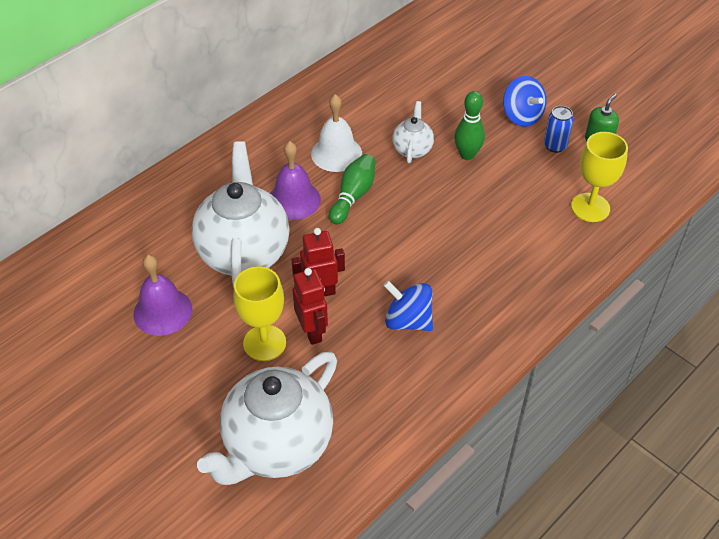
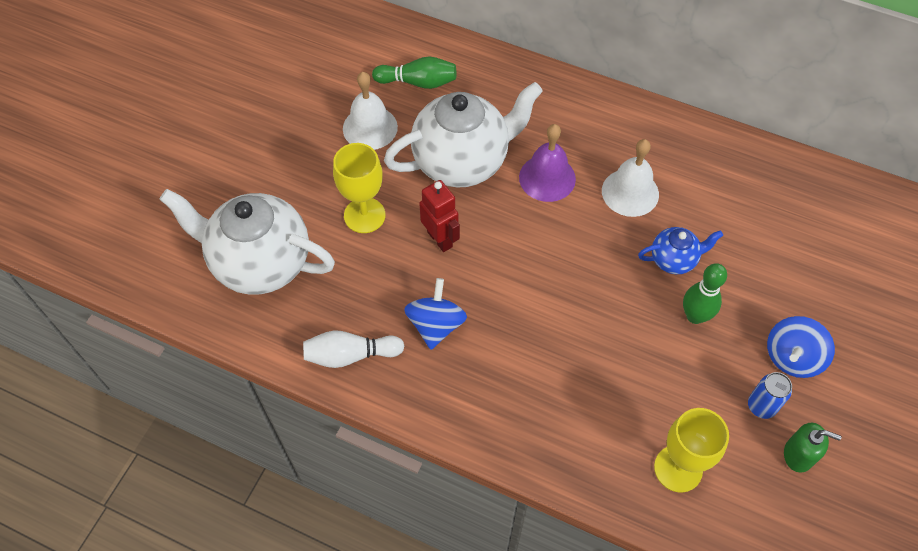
camera: 70 degrees right, 10 degrees up
(162, 311) = (370, 127): purple bell -> white bell
(312, 332) = (391, 248): red robot -> none
(353, 196) = (577, 226): green bowling pin -> green bowling pin (418, 82)
(412, 149) = (674, 260): white teapot -> blue teapot
(413, 394) = (350, 355): none -> white bowling pin

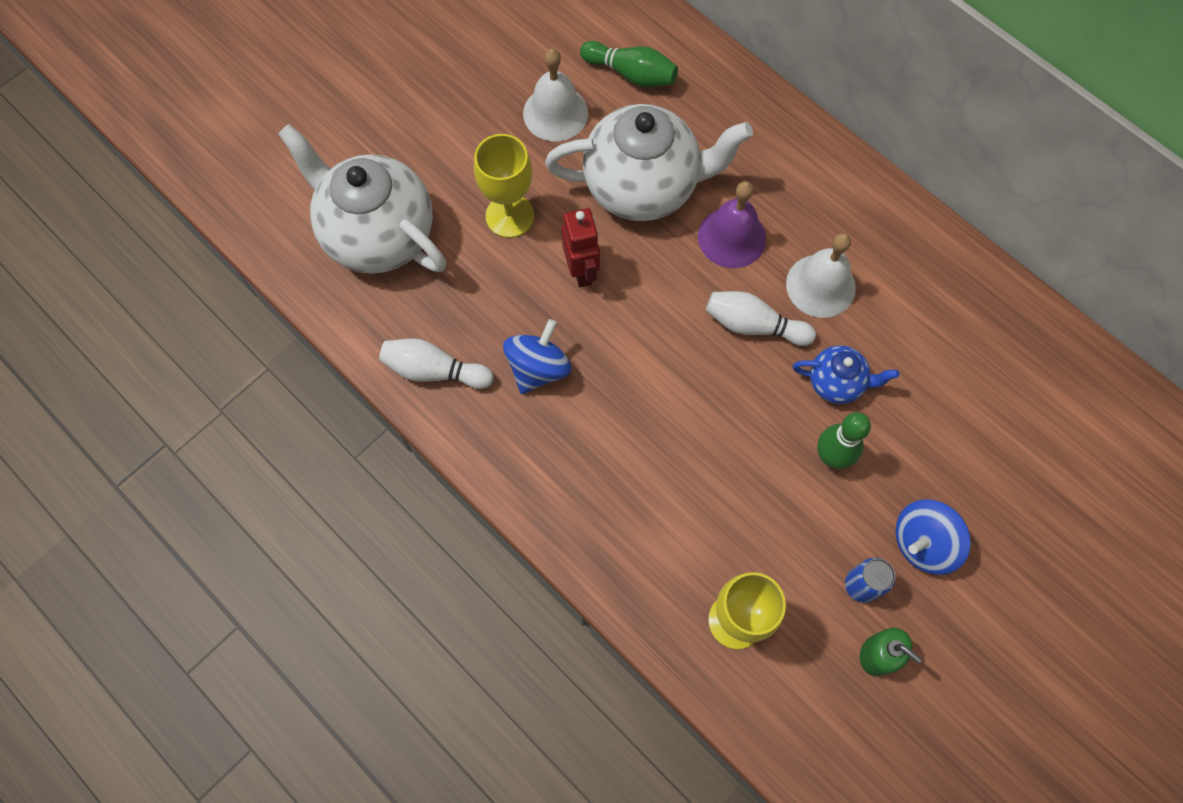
camera: 20 degrees right, 10 degrees up
(592, 237) = (754, 325): none -> white bowling pin

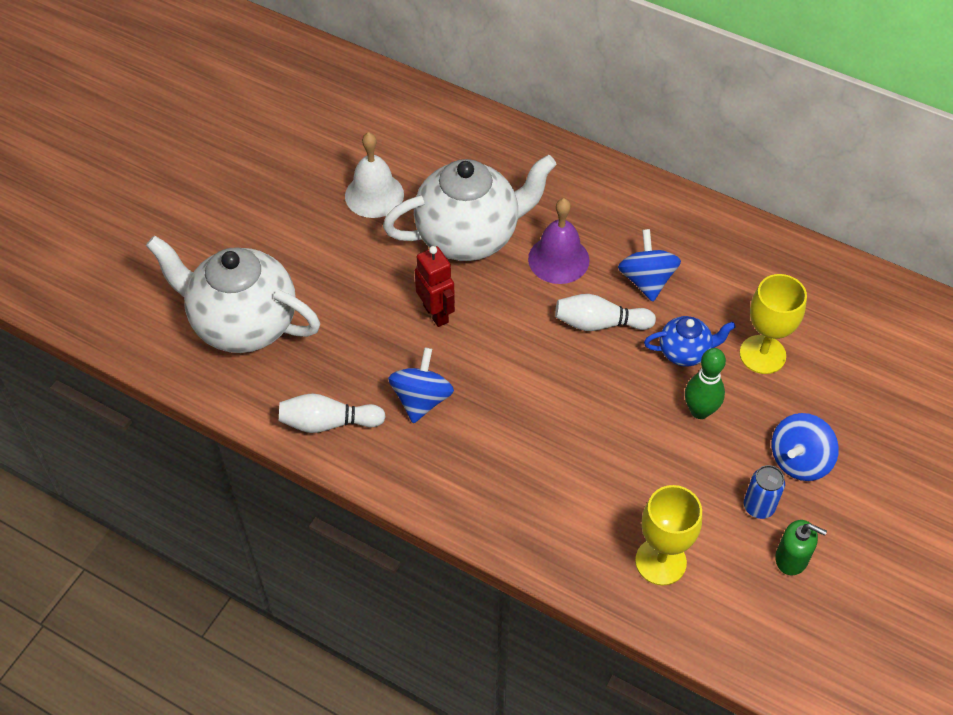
camera: 15 degrees left, 15 degrees down
(510, 216) = (358, 284): yellow goblet -> yellow goblet (762, 354)
(631, 74) = (431, 151): green bowling pin -> none
(820, 285) = (646, 280): white bell -> blue spinning top

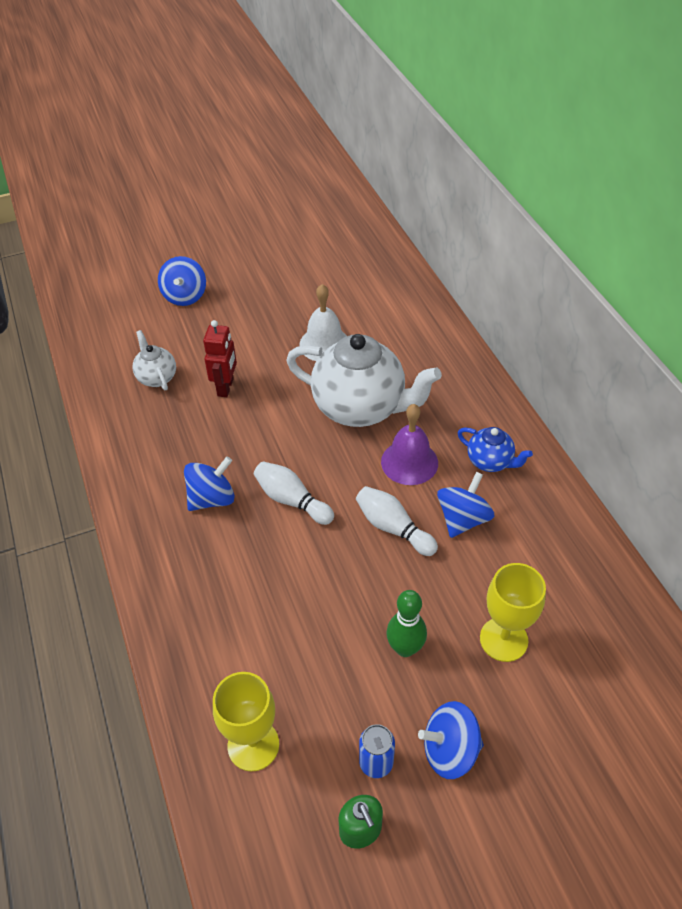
camera: 40 degrees right, 5 degrees down
(179, 226) = (185, 296): none -> blue spinning top
(243, 324) = (157, 377): white teapot -> white teapot, size x0.48
(328, 423) = (138, 474): white bowling pin -> white bowling pin (292, 500)
(436, 313) = (283, 446): red robot -> red robot (226, 387)
(685, 352) = (439, 594): blue teapot -> blue teapot (490, 461)

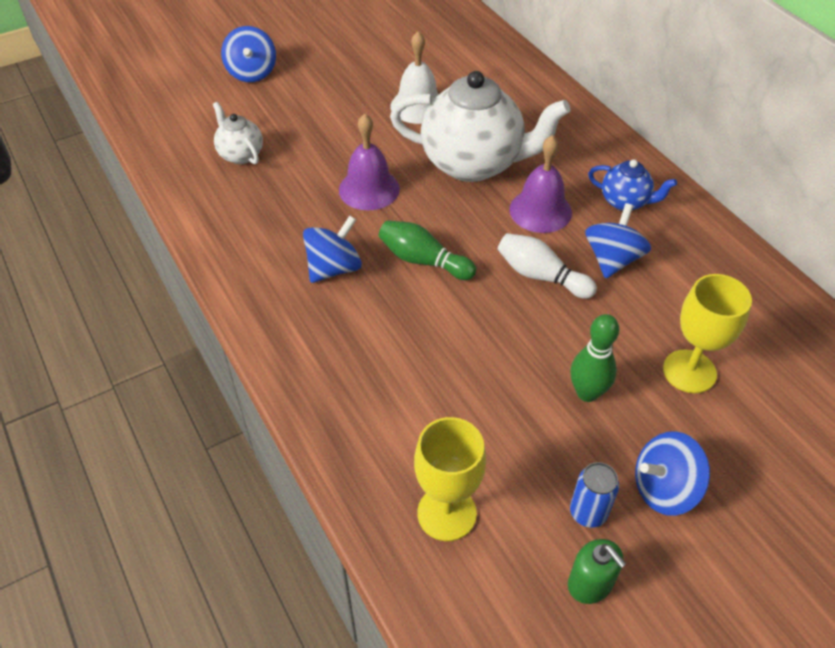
camera: 10 degrees left, 0 degrees up
(226, 387) = (321, 157): red robot -> none
(261, 423) = (369, 189): none -> purple bell
(292, 500) = (423, 261): white bowling pin -> green bowling pin

